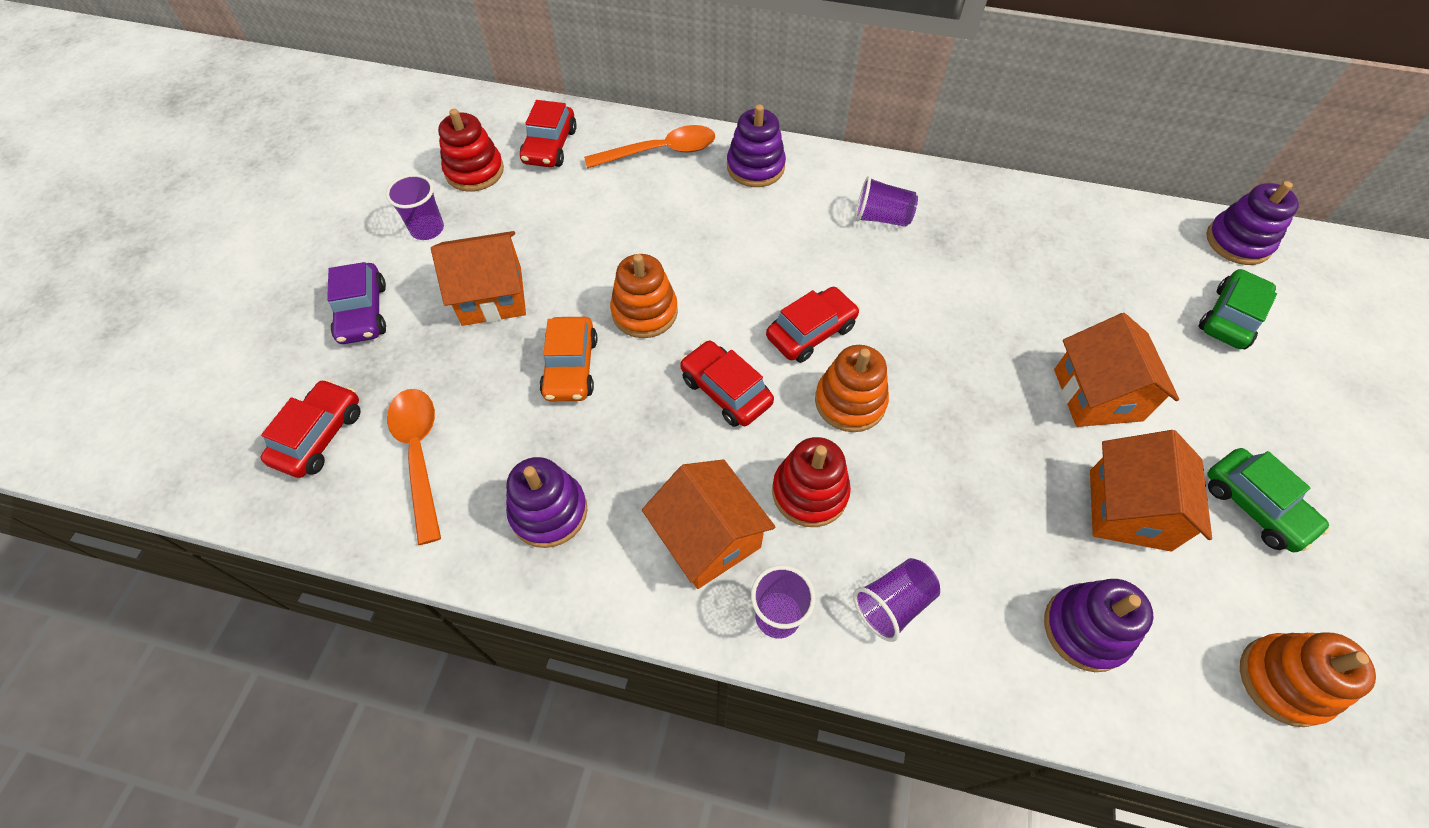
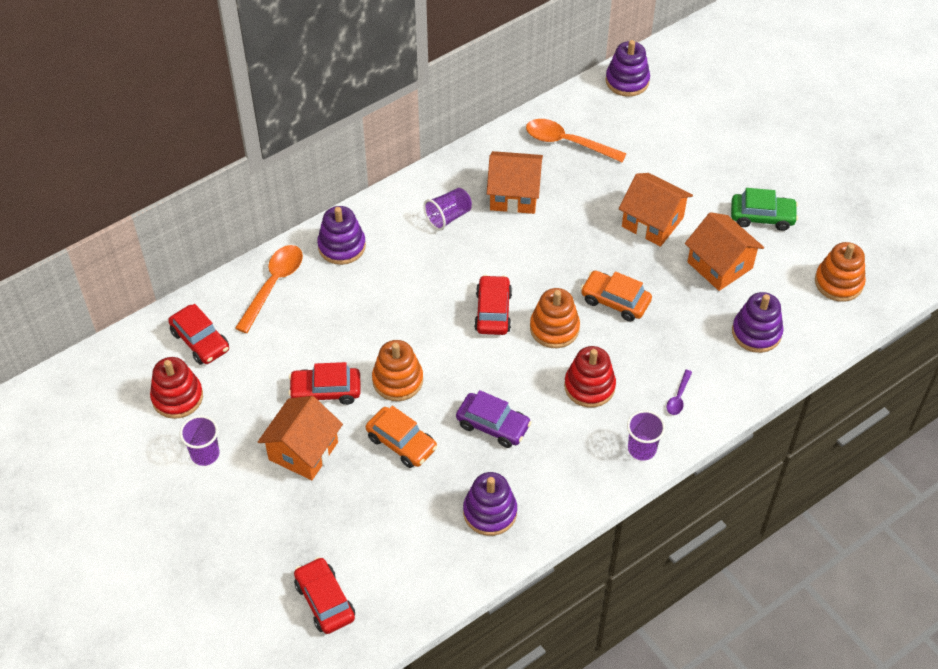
camera: 50 degrees left, 5 degrees down
(362, 312) = (244, 529): purple car -> purple car (493, 425)
(419, 455) = (390, 555): orange spoon -> orange spoon (567, 142)
(708, 538) = (573, 449): orange house -> orange house (514, 195)
(726, 391) = (492, 379): red car -> red car (326, 391)
(892, 604) = (678, 397): purple cup -> purple spoon
(951, 435) = (615, 301): none -> orange car
(1230, 318) = (665, 129): green car -> none

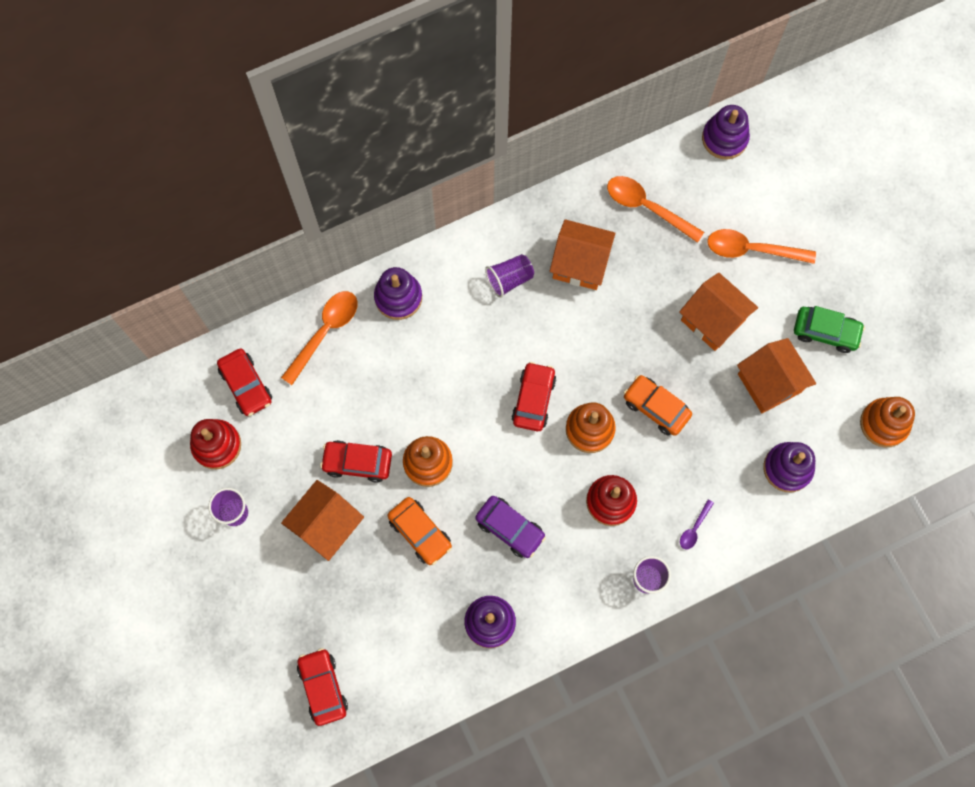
camera: 10 degrees right, 20 degrees up
(675, 162) = (752, 250): none -> orange spoon

